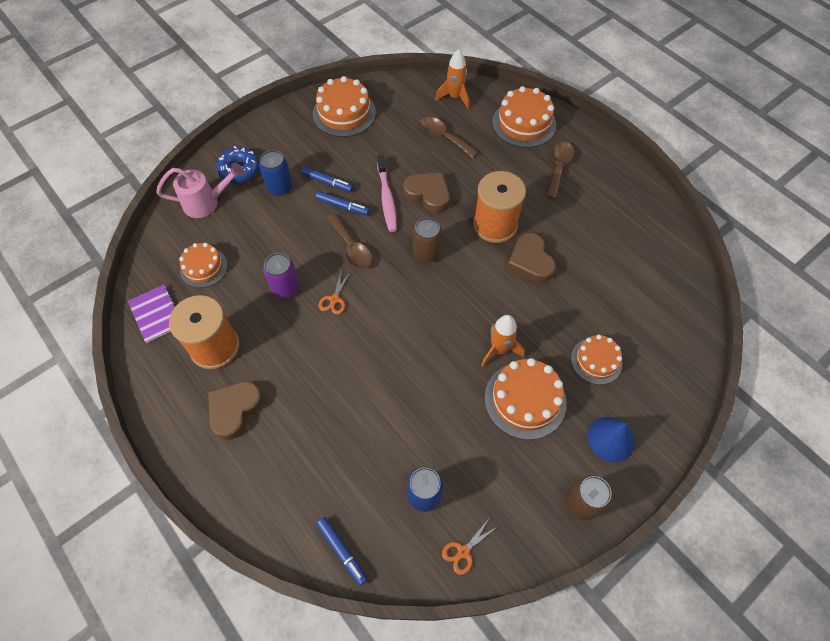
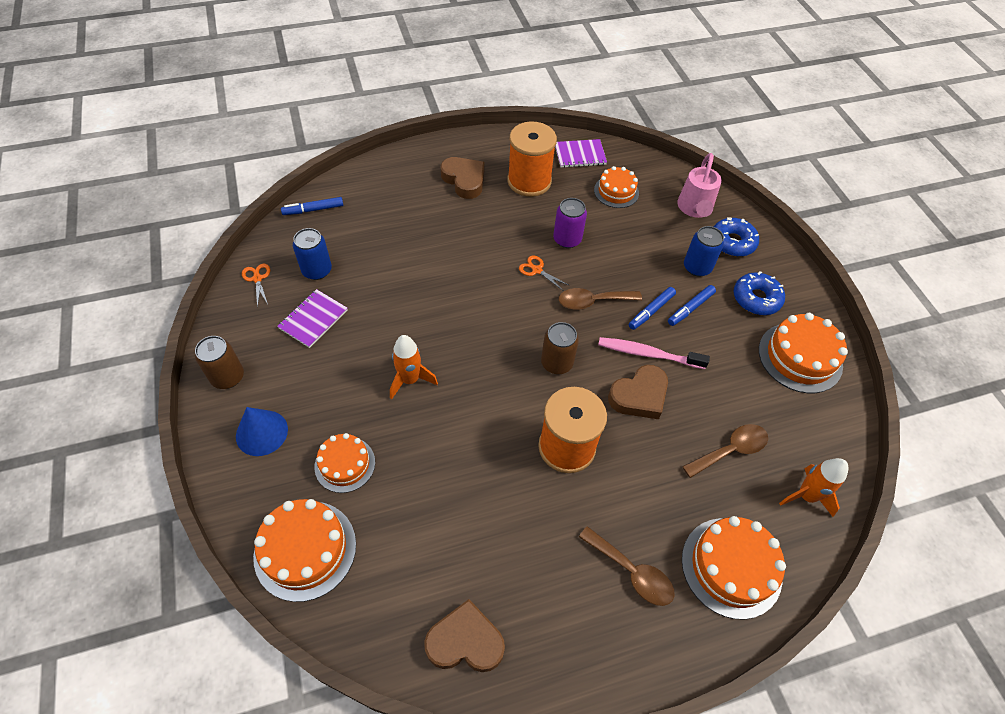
camera: 110 degrees right, 5 degrees down
(298, 145) = (756, 299): none -> blue donut
(482, 463) = (313, 319): none -> purple notebook
(525, 400) = (346, 378): orange cake -> orange cake (305, 550)
(530, 261) = (499, 460): brown heart -> brown heart (465, 641)

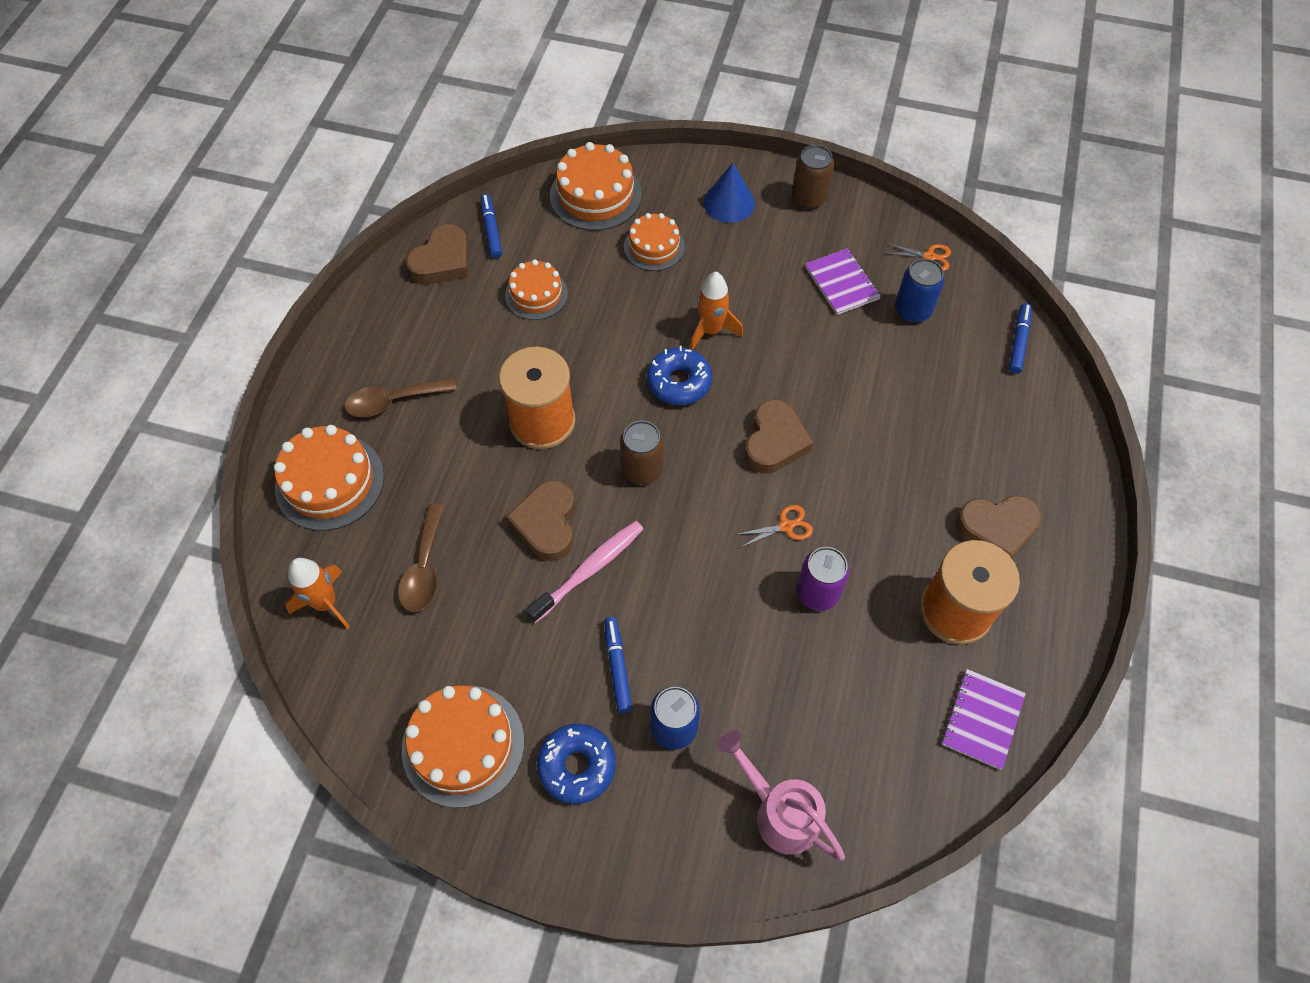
camera: 125 degrees right, 5 degrees up
(480, 301) = (775, 441): none -> brown heart
(592, 301) = (700, 559): brown spoon -> none
(616, 191) = (875, 719): orange cake -> orange cake (536, 294)
(651, 311) = (644, 616): blue marker -> blue marker (491, 230)
(732, 242) = (686, 816): blue donut -> blue donut (679, 382)

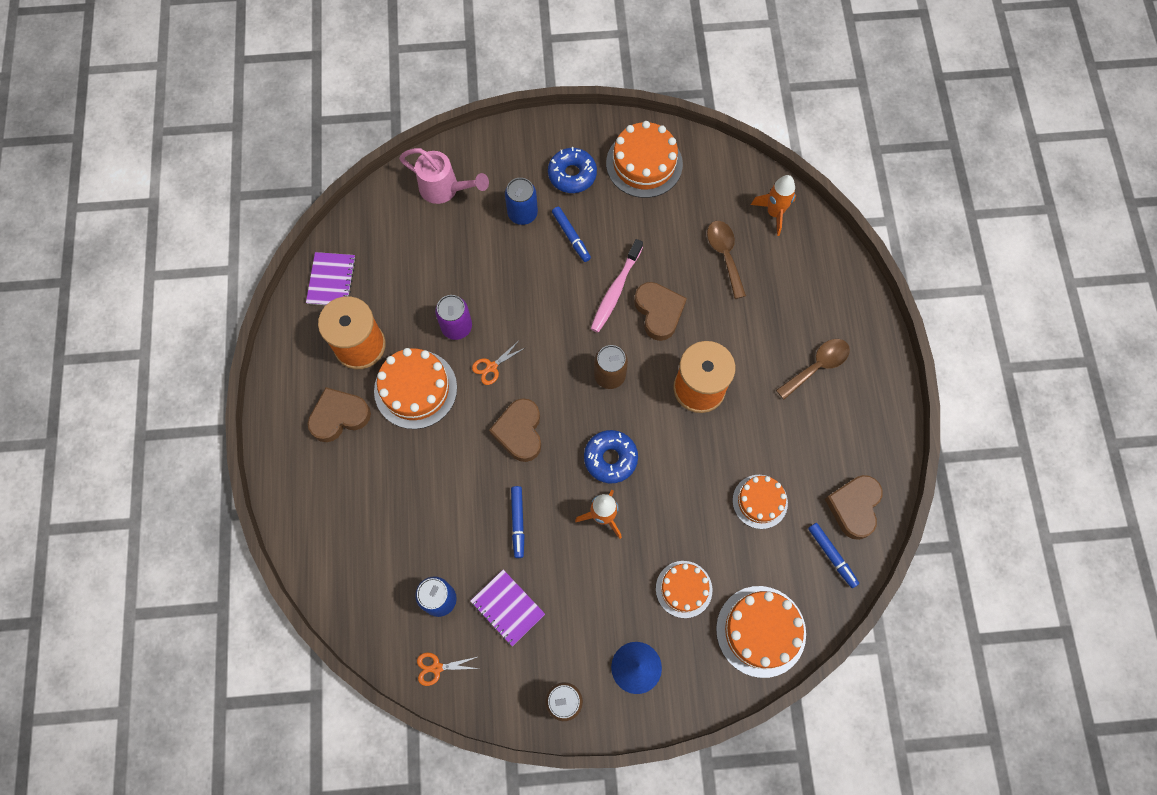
camera: 160 degrees right, 10 degrees up
(330, 482) = (823, 291): orange cake -> orange cake (415, 389)
(1018, 342) = (343, 597): blue marker -> blue marker (518, 522)

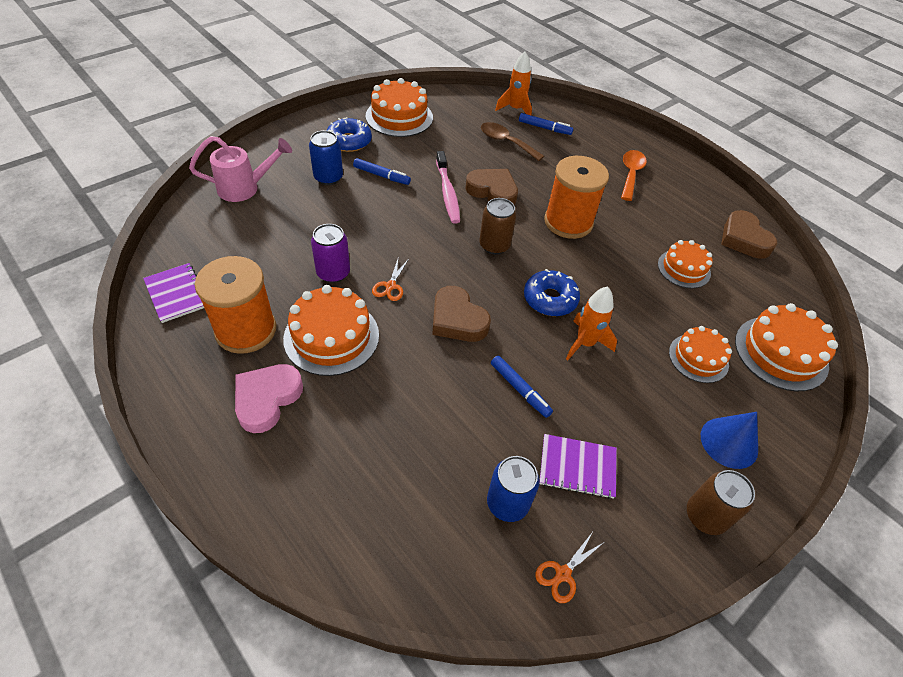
camera: 40 degrees left, 20 degrees down
(339, 416) = (267, 399): brown heart -> pink heart
(817, 366) = (630, 174): brown spoon -> orange spoon
(831, 555) = (765, 275): blue marker -> blue marker (544, 128)

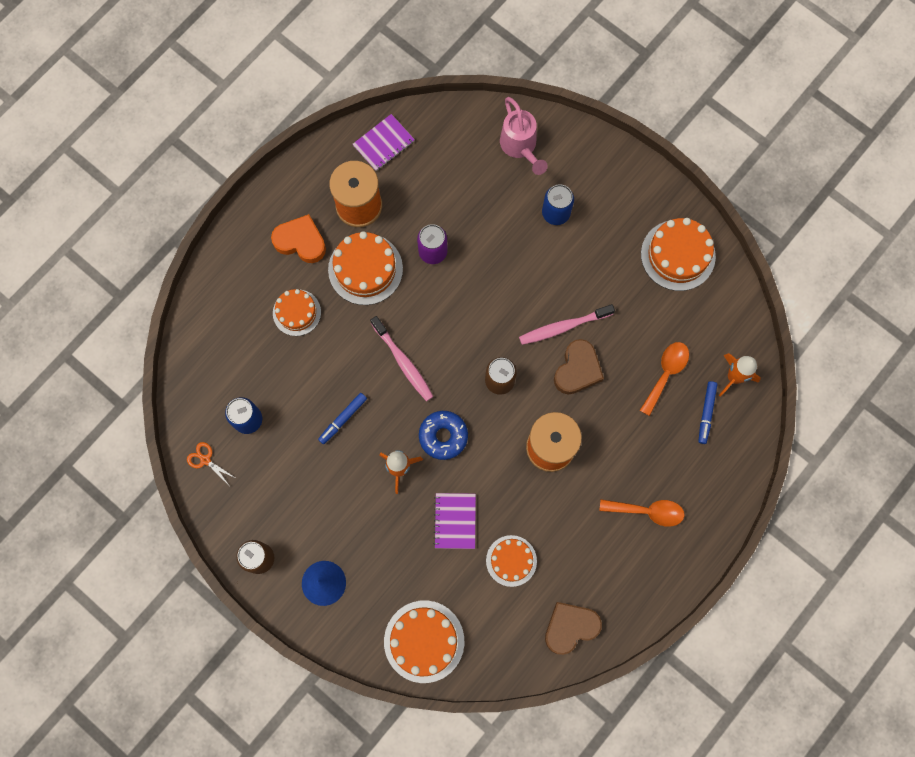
camera: 85 degrees right, 25 degrees up
(267, 399) = (301, 241): pink heart -> orange heart
(349, 141) = (618, 216): blue donut -> none
(381, 175) = (572, 260): blue marker -> none
(390, 286) = (428, 301): orange scissors -> none
(457, 320) = (403, 361): brown heart -> pink toothbrush
(506, 142) = (666, 373): brown spoon -> orange spoon
(577, 467) = (283, 466): purple notebook -> purple notebook (455, 521)
(698, 358) = (403, 565): orange cake -> orange cake (297, 312)

